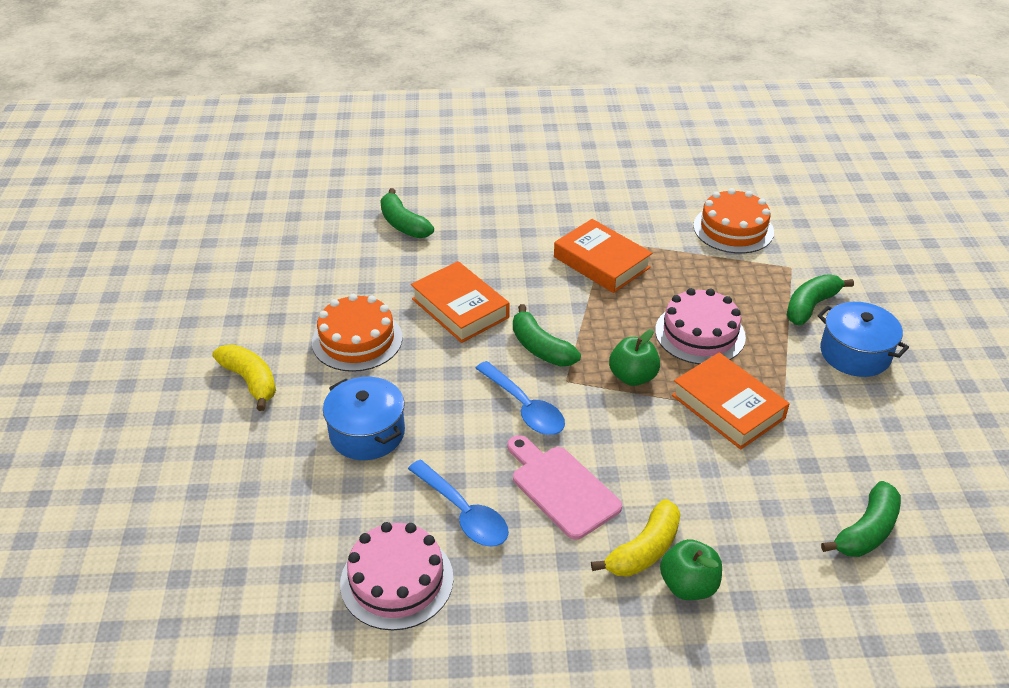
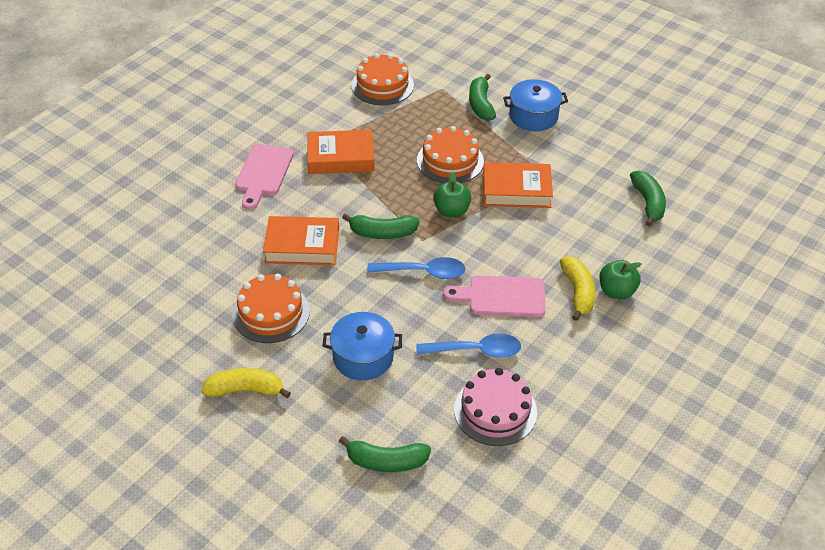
camera: 50 degrees left, 5 degrees up
(403, 224) = (181, 221): green banana -> green banana (386, 461)
(518, 231) = (263, 173): none -> pink cutting board
(700, 333) = (450, 161): pink cake -> orange cake

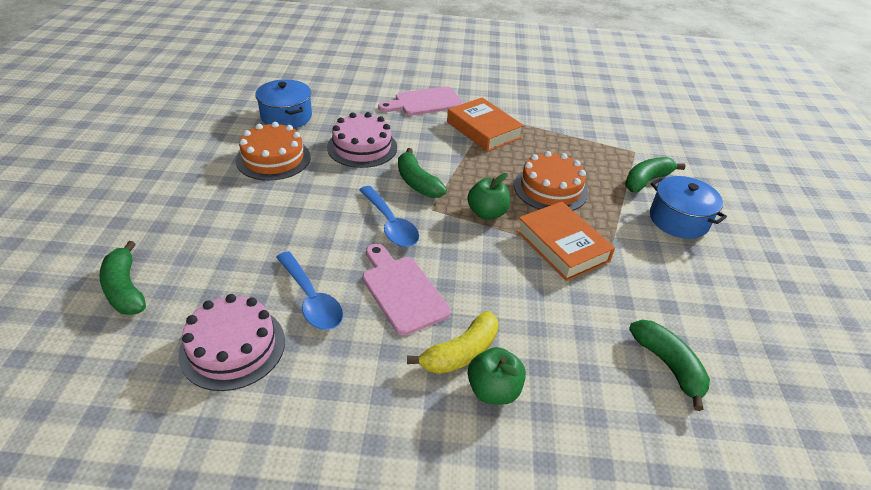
camera: 55 degrees right, 5 degrees down
(245, 390) = (177, 176): yellow banana -> none
(302, 246) = (362, 147): orange book -> pink cake
(363, 357) = (254, 226): blue pot -> blue pot (286, 117)
(382, 85) = (593, 120): orange cake -> none
(648, 203) = (668, 365): green banana -> green banana turned 75 degrees counterclockwise

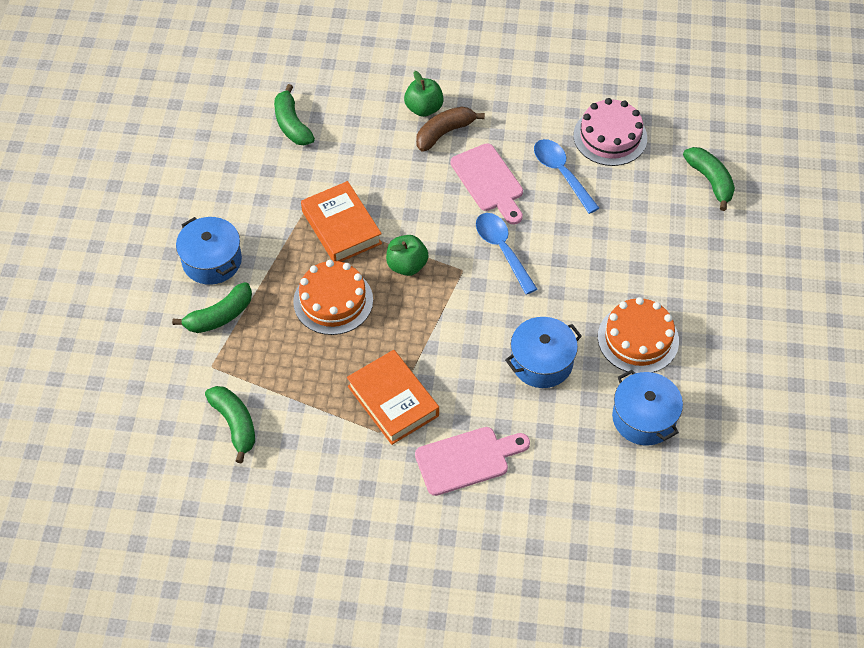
camera: 175 degrees left, 15 degrees up
(362, 147) = (541, 362): pink cake -> blue pot
(417, 182) = (476, 306): green banana -> green banana (235, 424)
(460, 353) = (444, 133): yellow banana -> brown banana

